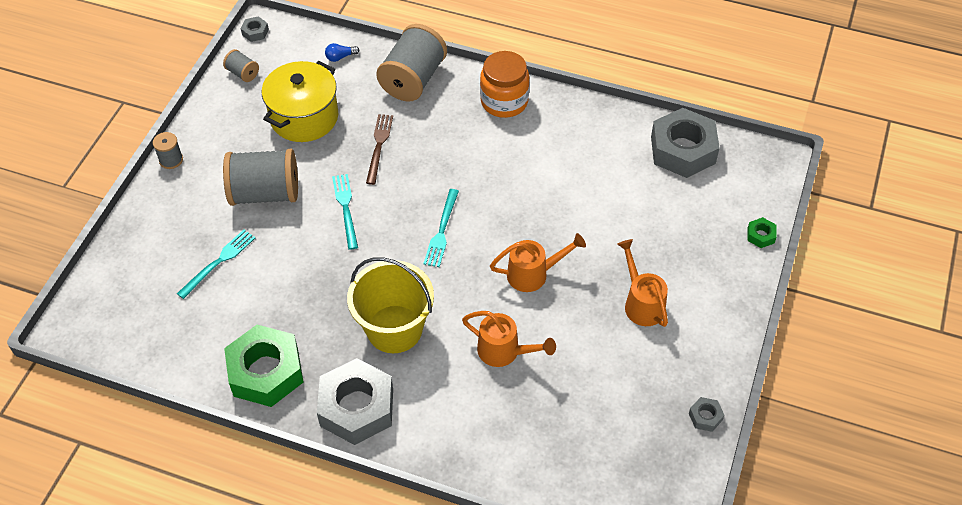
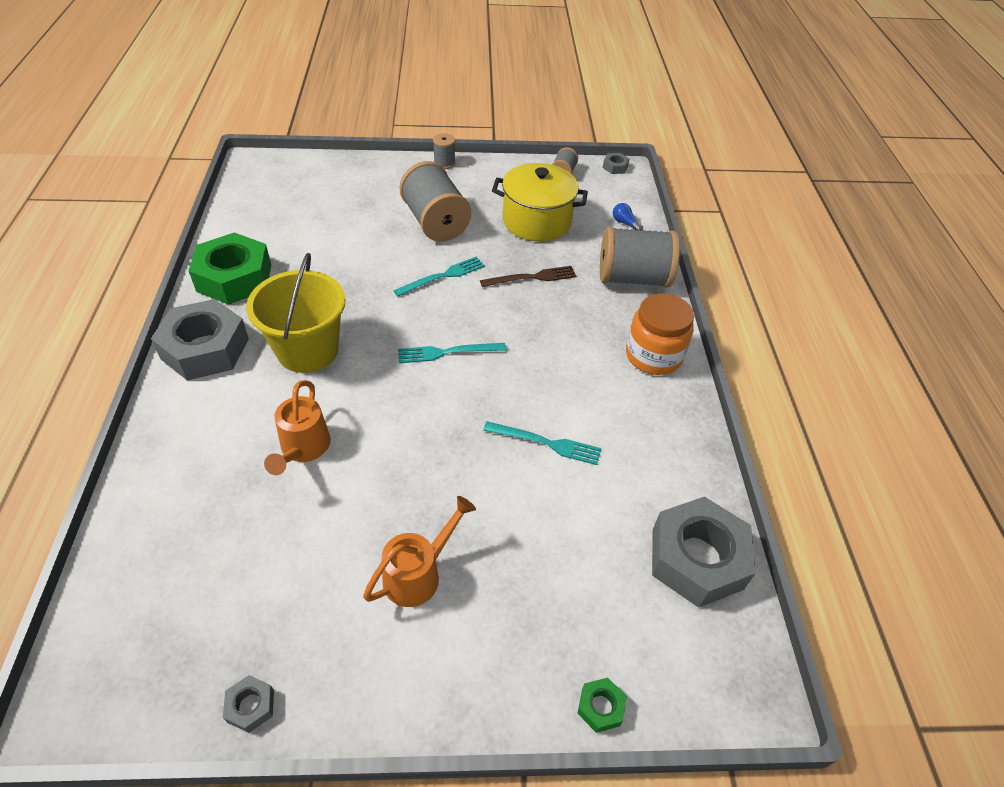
camera: 65 degrees right, 5 degrees down
(218, 262) = (346, 217): turquoise fork -> turquoise fork (546, 443)
(533, 274) = (421, 447): orange watering can -> none

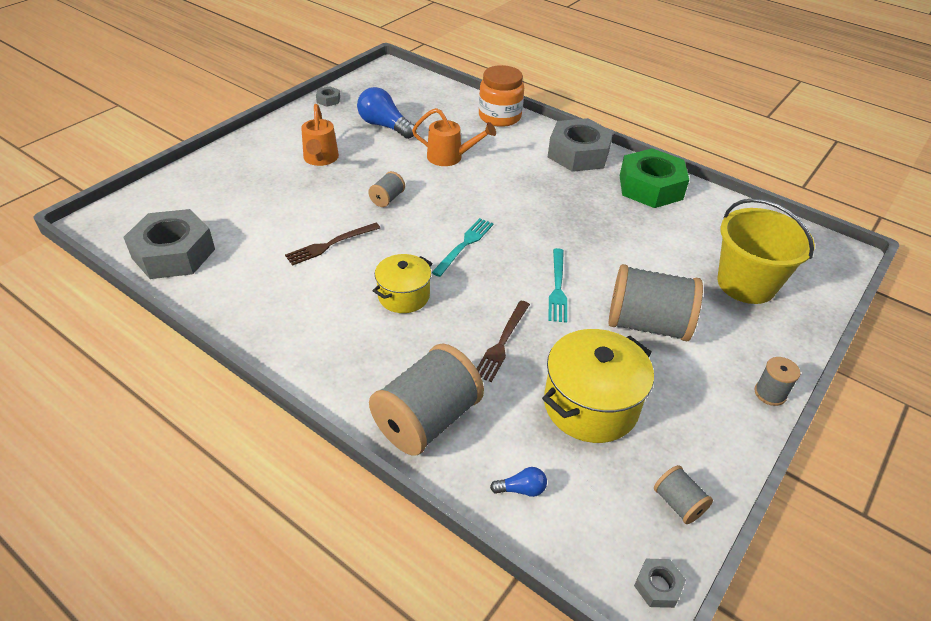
camera: 130 degrees right, 5 degrees down
(277, 566) = (384, 126): none -> blue light bulb
(303, 449) = (450, 157): orange watering can -> orange watering can turned 150 degrees clockwise
(307, 350) = (535, 188): yellow bucket -> yellow bucket (746, 284)
(434, 450) = (387, 199): none -> grey spool
(546, 443) = (331, 244): turquoise fork -> brown fork
(549, 352) = (403, 296): none -> yellow pot
(600, 707) = (179, 175): green nut -> none
(653, 356) = (325, 356): orange jar -> orange jar (499, 117)

